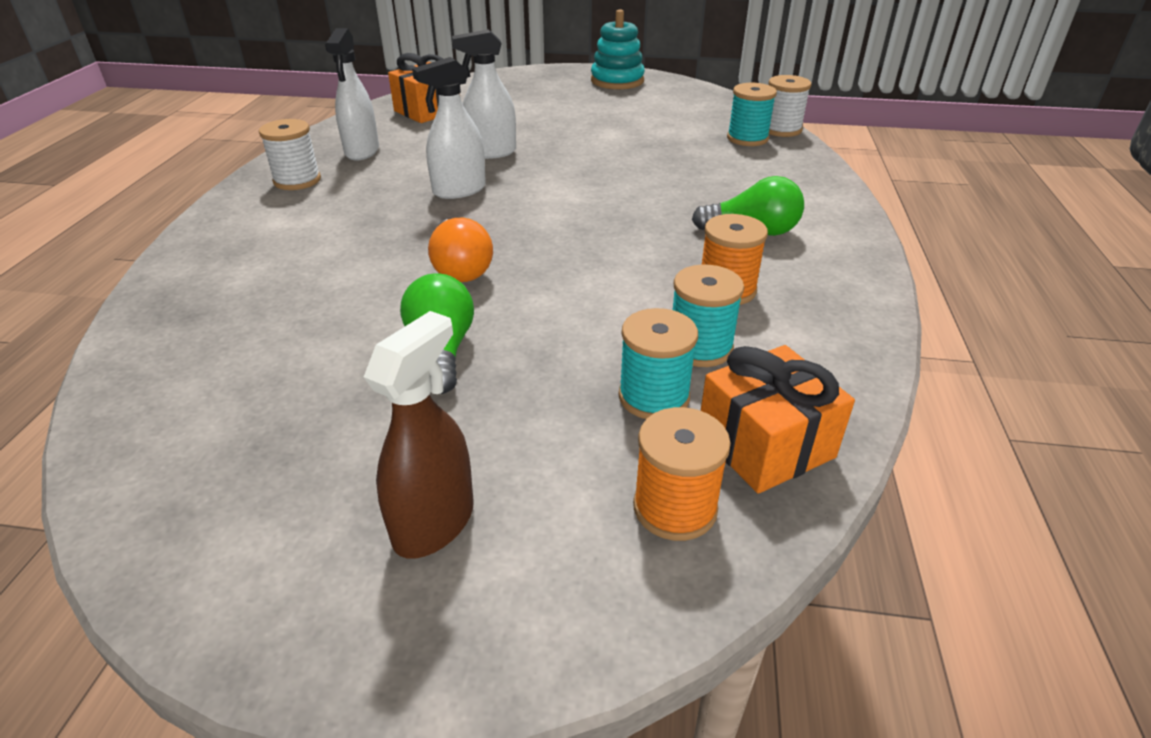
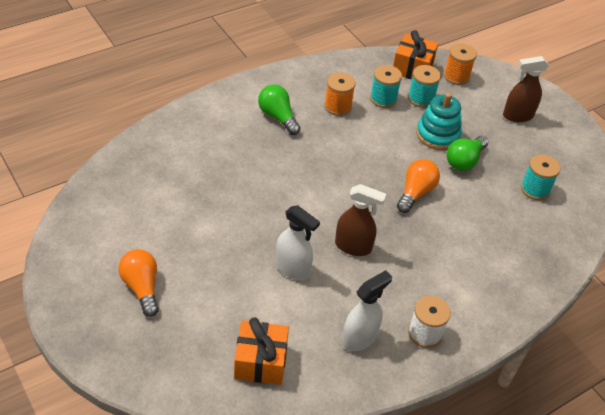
camera: 135 degrees left, 10 degrees up
(459, 190) = (353, 246): white spray bottle -> brown spray bottle
(581, 96) = (142, 287): none -> orange light bulb
(617, 81) = (83, 286): turquoise stacking toy -> turquoise stacking toy (438, 135)
(747, 138) = (153, 161): turquoise spool -> turquoise spool (535, 189)
(781, 129) = (122, 152): white spool -> none

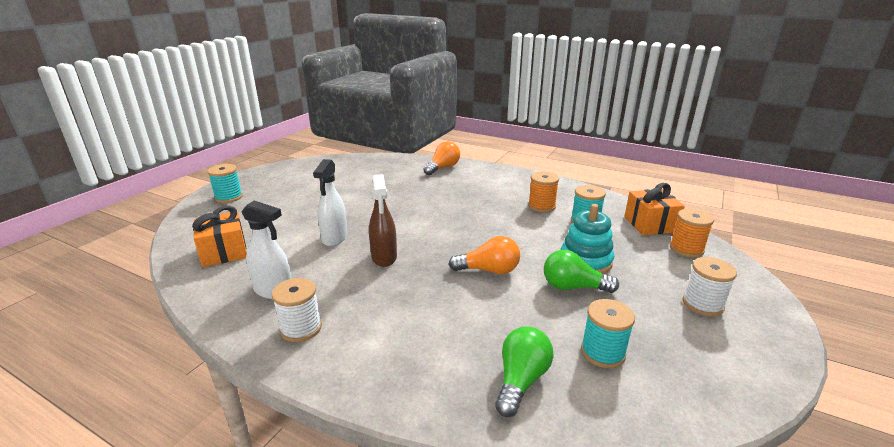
camera: 65 degrees right, 20 degrees down
(142, 287) = (275, 193): orange light bulb -> orange light bulb (443, 168)
(278, 117) = (492, 189): green light bulb -> green light bulb (521, 380)
(421, 98) = (619, 239): turquoise spool -> turquoise spool (229, 197)
(517, 116) = (702, 304): brown spray bottle -> white spool

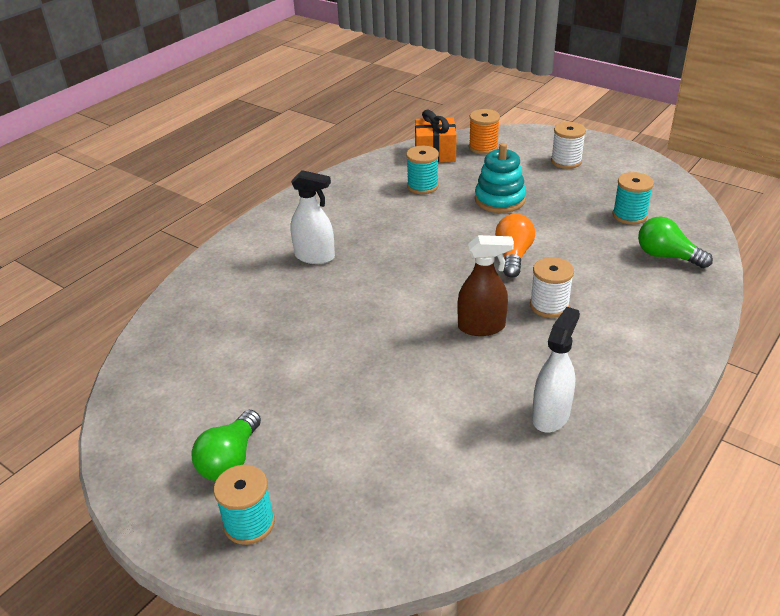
camera: 80 degrees left, 10 degrees up
(224, 252) = (452, 485): orange gift -> none
(301, 328) = (618, 384): white spool -> white spool (549, 305)
(334, 238) = (428, 372): white spray bottle -> white spray bottle (315, 256)
(443, 168) = (229, 270): orange light bulb -> none
(541, 206) = (379, 206): orange spool -> none
(573, 287) = (542, 213): green light bulb -> green light bulb (230, 460)

